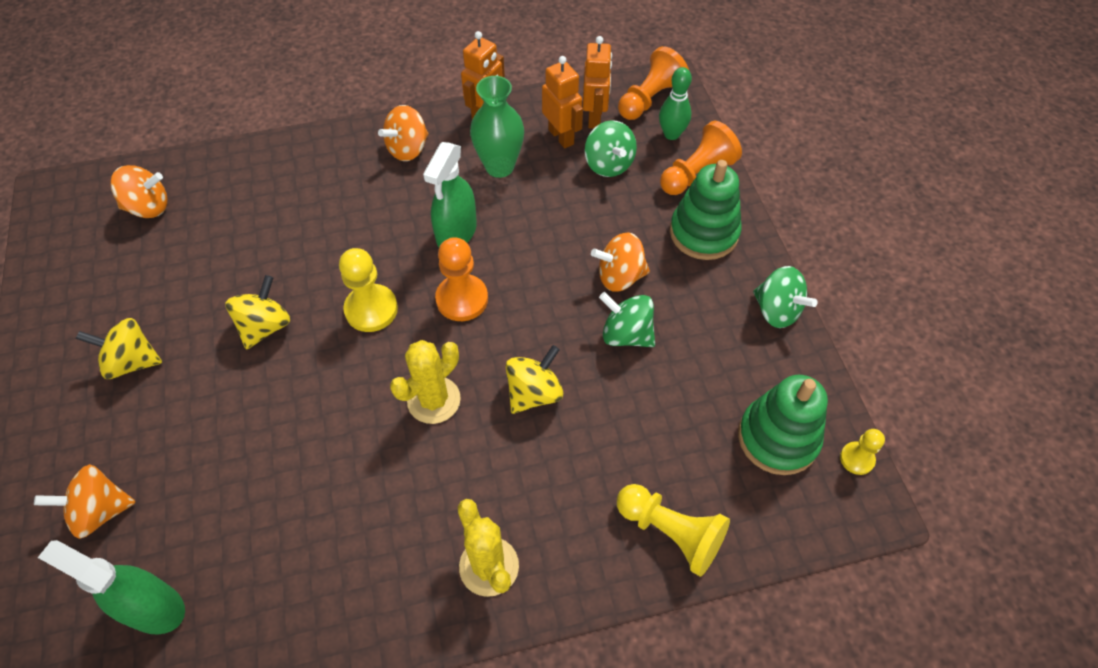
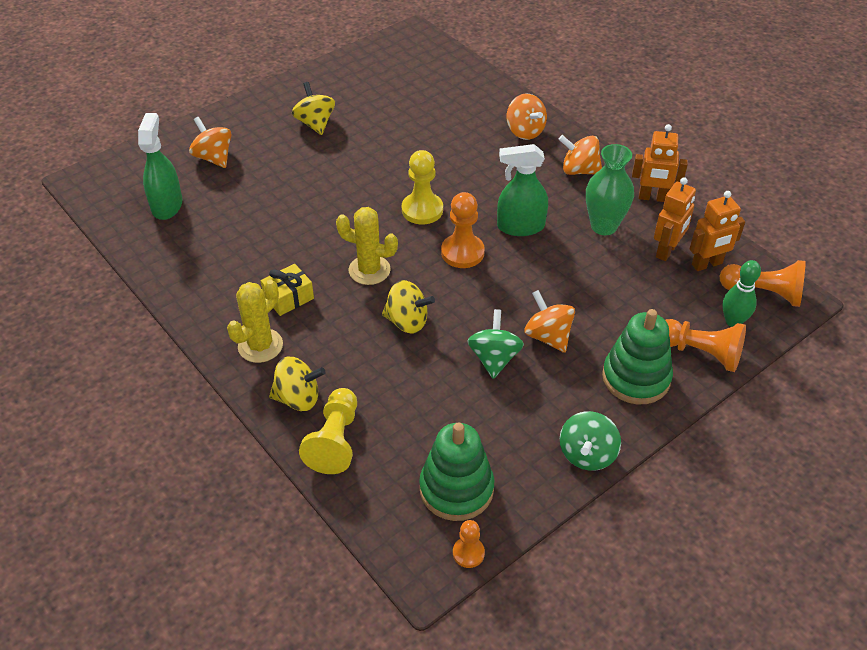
camera: 65 degrees right, 10 degrees down
(149, 207) = (431, 76): orange spinning top -> orange spinning top (525, 131)
(265, 326) = (376, 167): yellow spinning top -> yellow spinning top (298, 398)
(427, 505) = (288, 298): none -> yellow gift
(608, 164) = (661, 290): green spinning top -> none
(857, 459) = (468, 553): yellow pawn -> orange pawn

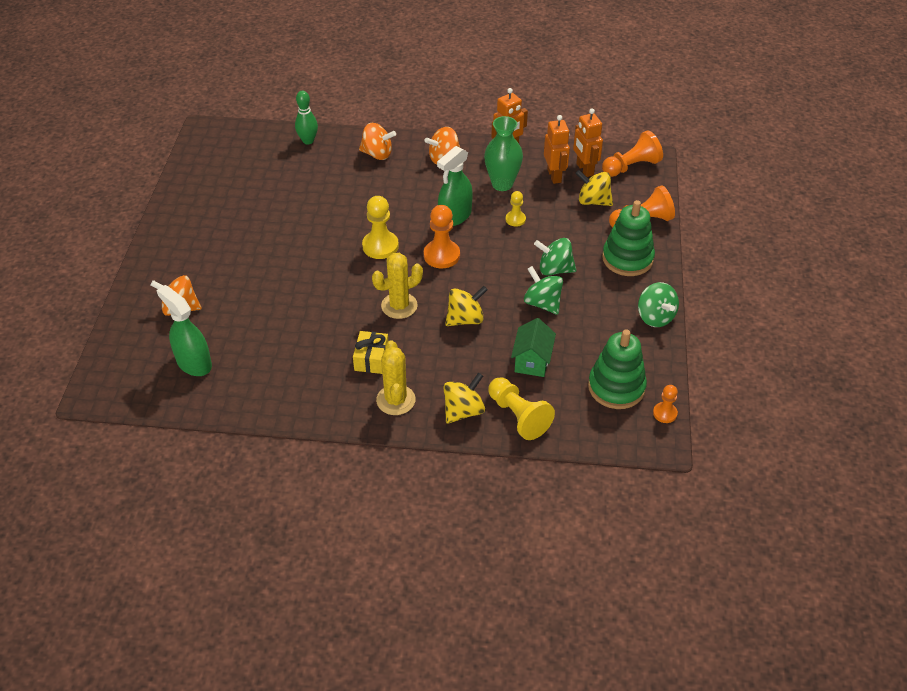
camera: 45 degrees left, 0 degrees up
(315, 123) = (223, 237): yellow spinning top -> yellow spinning top (593, 201)
(413, 403) = (532, 361): none -> green house
(548, 336) = (554, 269): orange spinning top -> green spinning top
(573, 266) = (515, 219): none -> yellow pawn
(707, 264) = (584, 169): orange robot -> orange robot turned 135 degrees clockwise
(733, 321) = (635, 193): green bowling pin -> green bowling pin (308, 141)

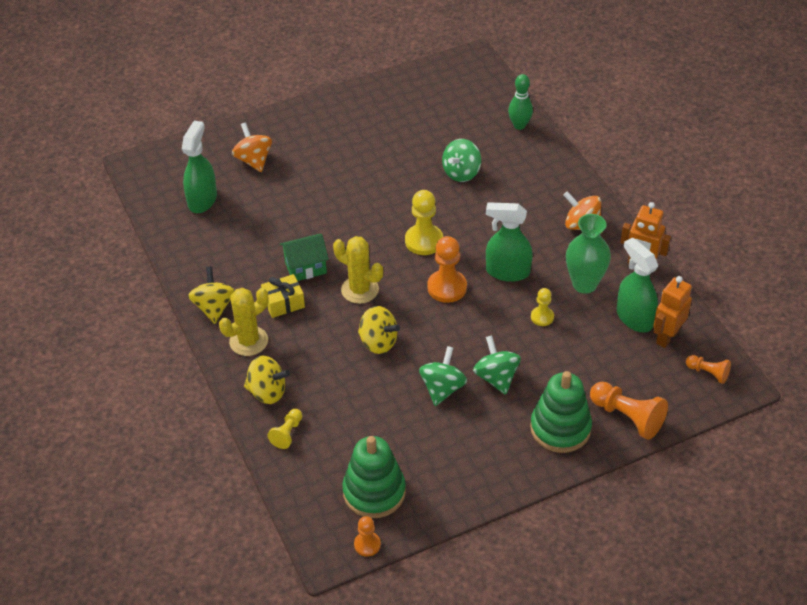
camera: 60 degrees right, 0 degrees up
(377, 154) = (544, 178): orange spinning top -> none
(518, 416) = (287, 433): yellow pawn -> yellow pawn, size x0.57
(532, 361) = (361, 414): green house -> green house (305, 268)
(554, 176) = (634, 318): orange robot -> green spray bottle
(593, 201) = (623, 365): yellow spinning top -> yellow spinning top (214, 307)
(631, 166) = (708, 373): orange pawn -> orange pawn, size x0.57
(655, 317) = (493, 485): green spinning top -> green spinning top (461, 173)

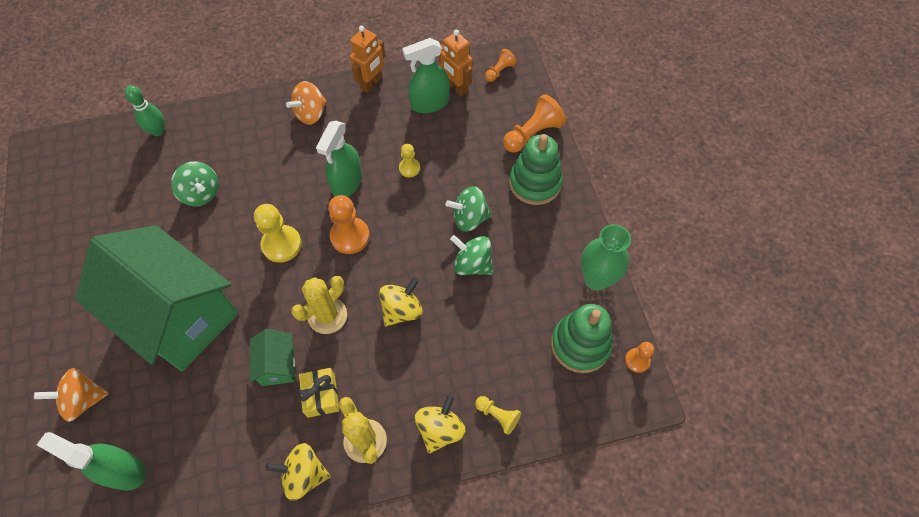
camera: 80 degrees left, 15 degrees up
(337, 193) = (179, 315): none -> green house
(584, 284) = (381, 128): green vase -> green vase (596, 279)

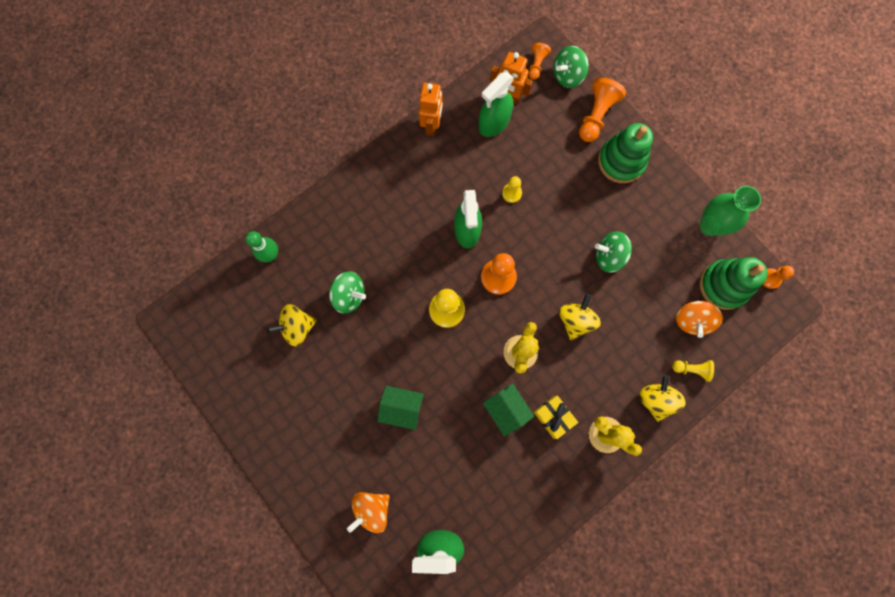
camera: 25 degrees left, 15 degrees up
(179, 315) = (402, 407): green house -> green house, size x0.41
(304, 474) = (576, 481): yellow spinning top -> yellow spinning top (297, 327)
(311, 114) = (396, 178): orange spinning top -> orange spinning top (691, 320)
(469, 218) = (585, 217): green spinning top -> green spinning top (567, 76)

